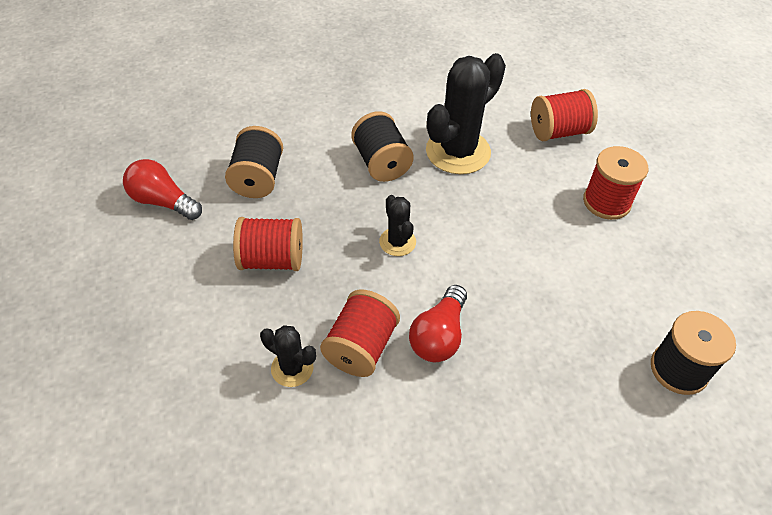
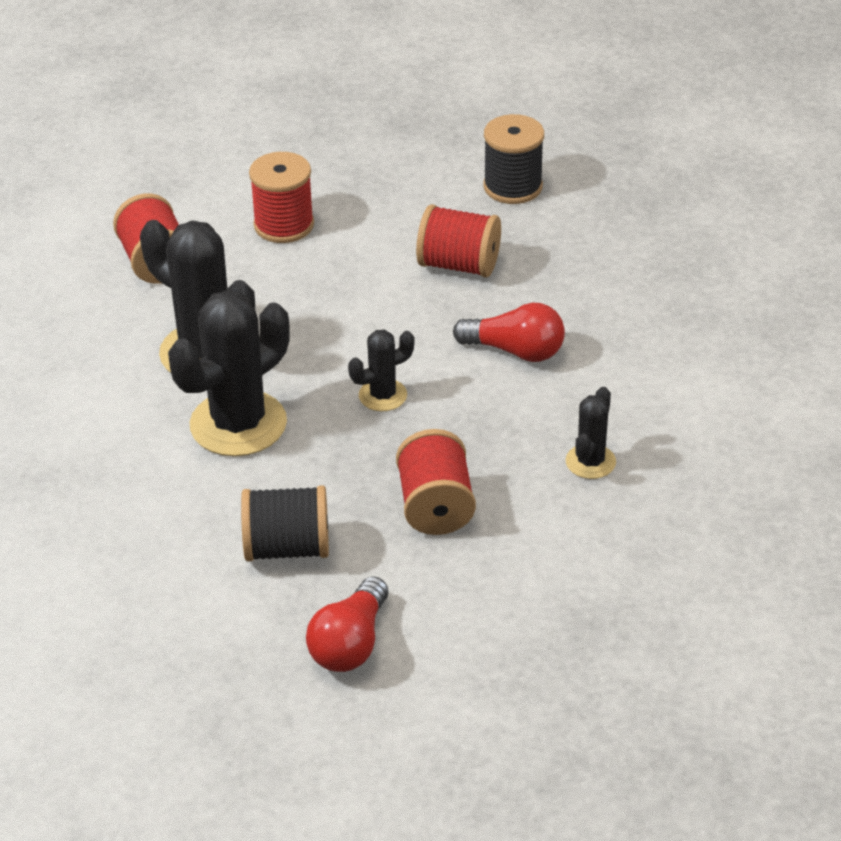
camera: 95 degrees left, 10 degrees down
(361, 347) = (547, 410): red spool -> red spool (458, 265)
(381, 163) = (238, 424): black spool -> black cactus

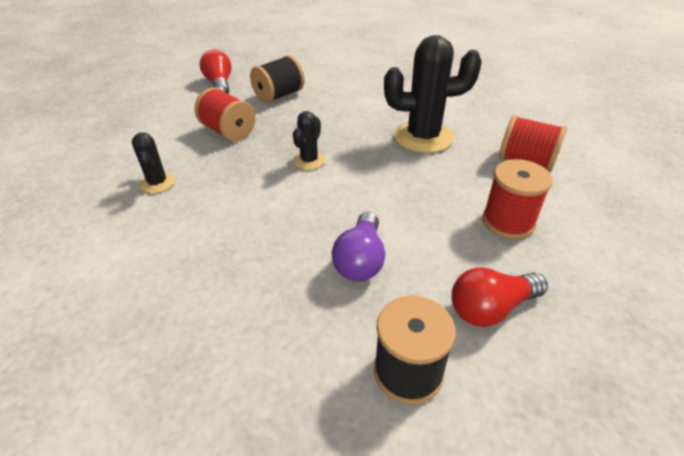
camera: 140 degrees right, 0 degrees up
(238, 424) = (361, 120): black cactus -> none
(458, 265) = (360, 260): red spool -> purple light bulb
(515, 351) = (257, 220): red light bulb -> red light bulb (491, 308)

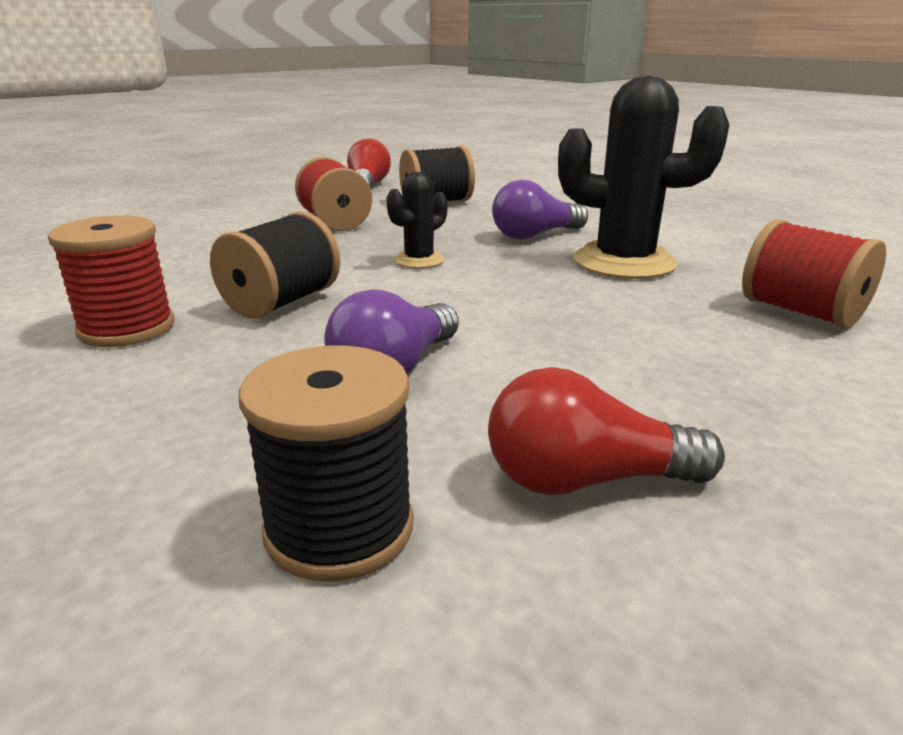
camera: 20 degrees right, 15 degrees down
(157, 183) = (195, 251): black cactus -> none
(257, 221) = (281, 302): none -> black spool
(360, 120) = (534, 235): none -> purple light bulb
(508, 222) = (711, 375): red spool -> red spool (127, 328)

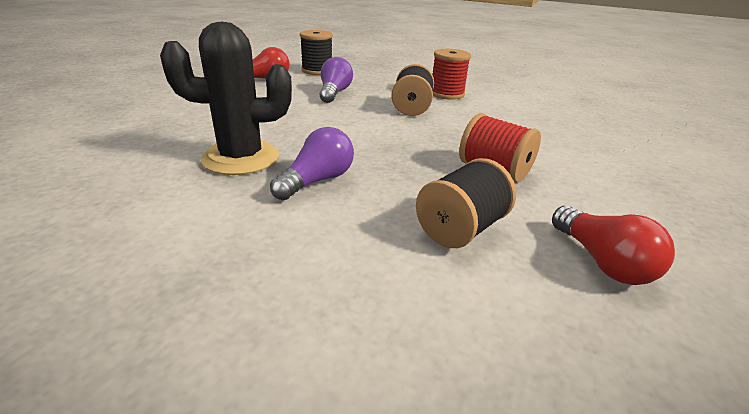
camera: 155 degrees right, 5 degrees up
(419, 260) = (380, 140): black cactus -> none
(801, 312) = (145, 133): red spool -> none

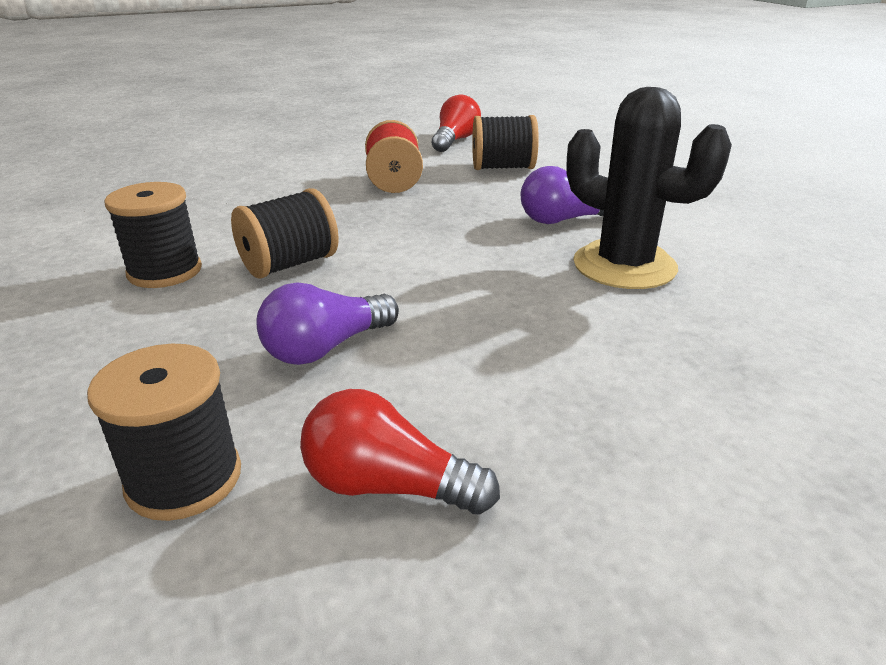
camera: 135 degrees left, 0 degrees up
(447, 94) = (165, 271): red spool -> black spool

